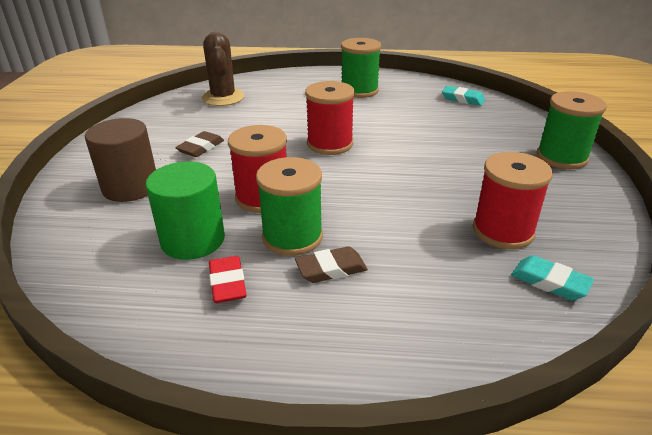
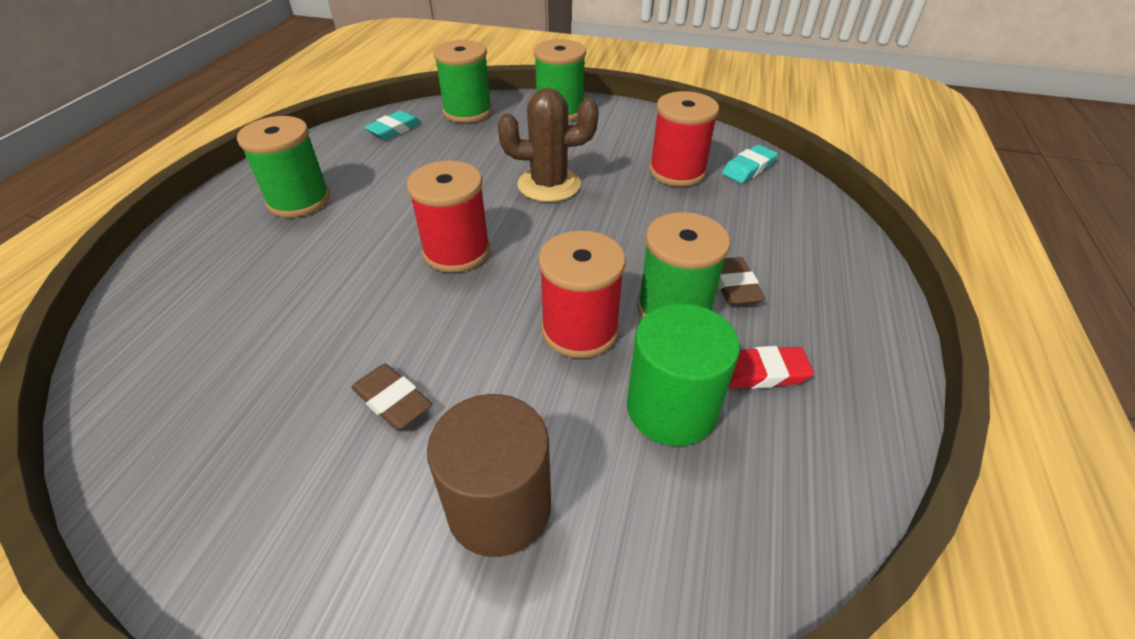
camera: 80 degrees left, 10 degrees up
(223, 98) = (185, 364): brown cactus -> brown cactus (549, 185)
(516, 119) = (467, 111): none -> green spool

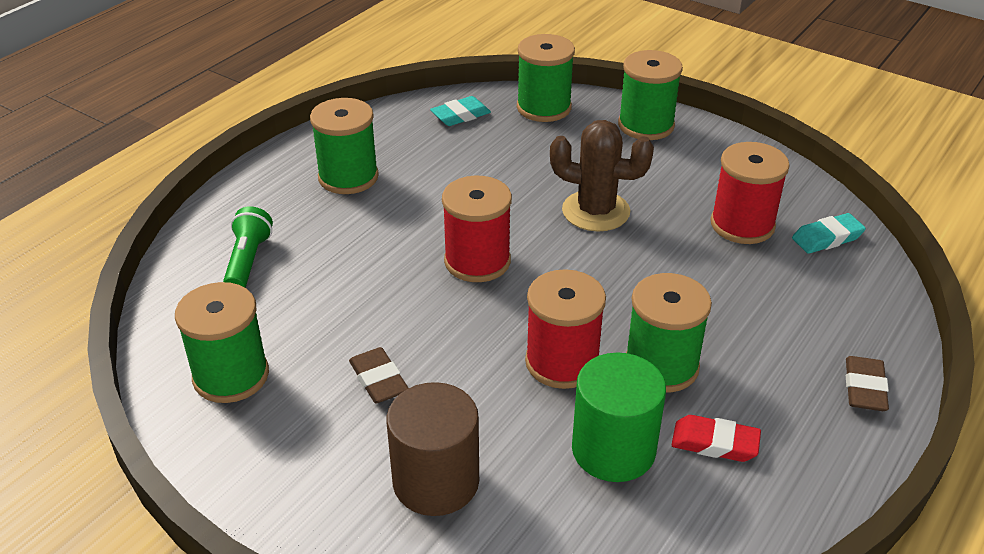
camera: 20 degrees right, 5 degrees down
(204, 305) = (248, 261): none -> green flashlight
(208, 445) = (231, 376): none -> green spool
(733, 285) = (734, 358): brown eraser -> brown eraser (864, 388)

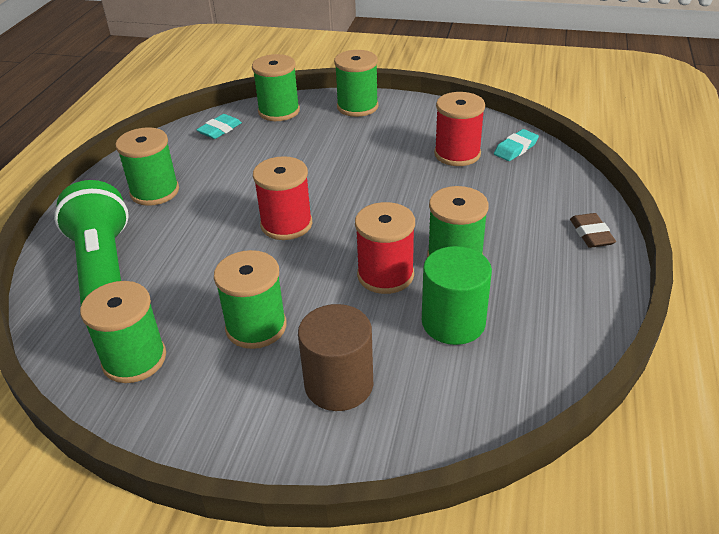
camera: 20 degrees left, 0 degrees up
(248, 261) = (104, 272): green flashlight -> green flashlight, size x2.04
(378, 380) = (256, 327): brown eraser -> green spool
(595, 211) = (353, 170): brown cactus -> none
(715, 443) = (518, 297): red eraser -> none

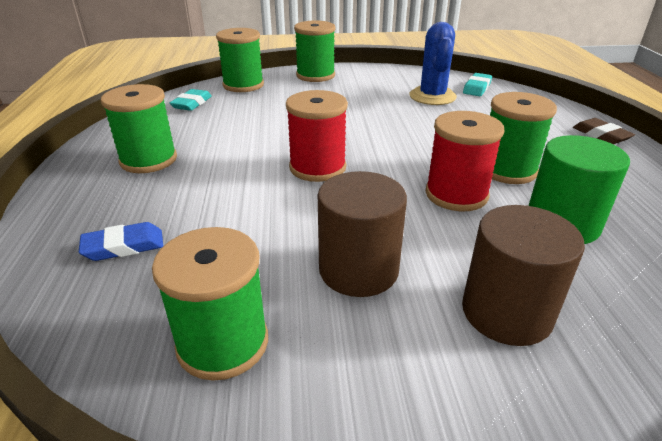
camera: 20 degrees left, 5 degrees down
(104, 272) = (124, 246): green flashlight -> blue eraser
(256, 327) = (358, 270): green spool -> brown cylinder
(457, 154) = (432, 96): red spool -> blue cactus

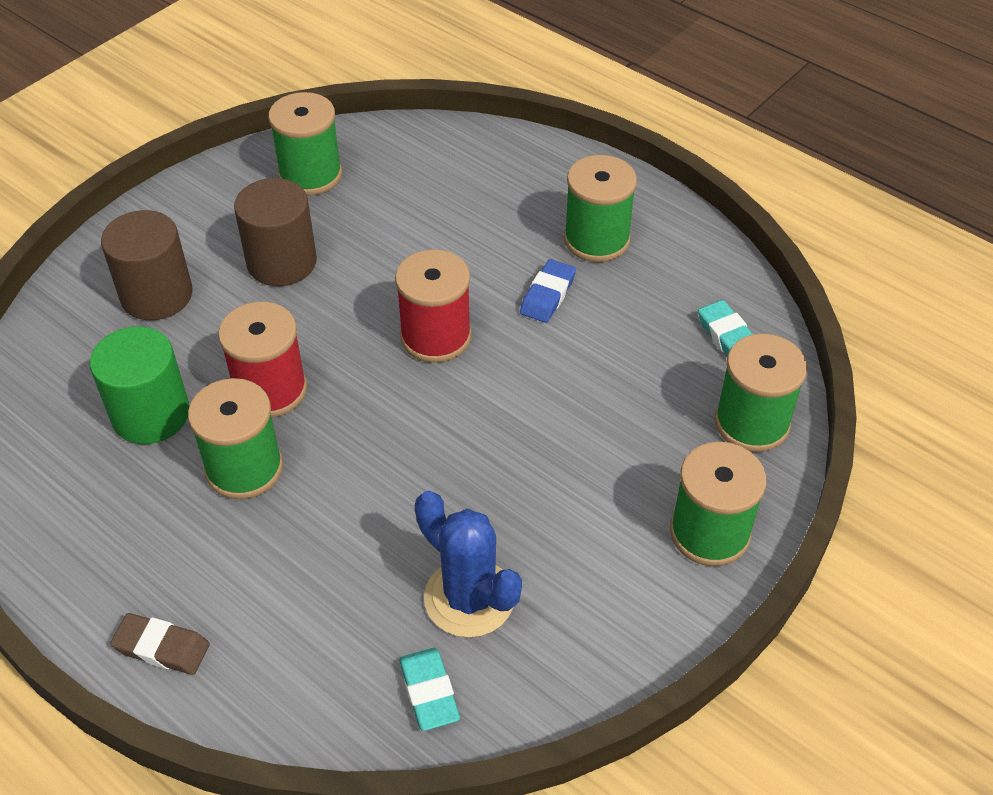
camera: 135 degrees right, 15 degrees up
(124, 246) = (461, 175): blue eraser -> blue eraser (548, 295)

